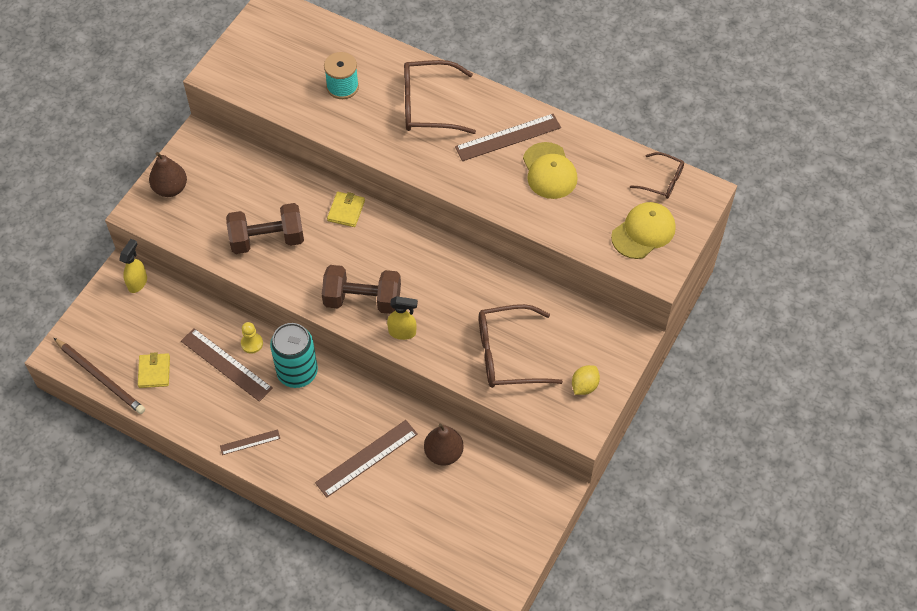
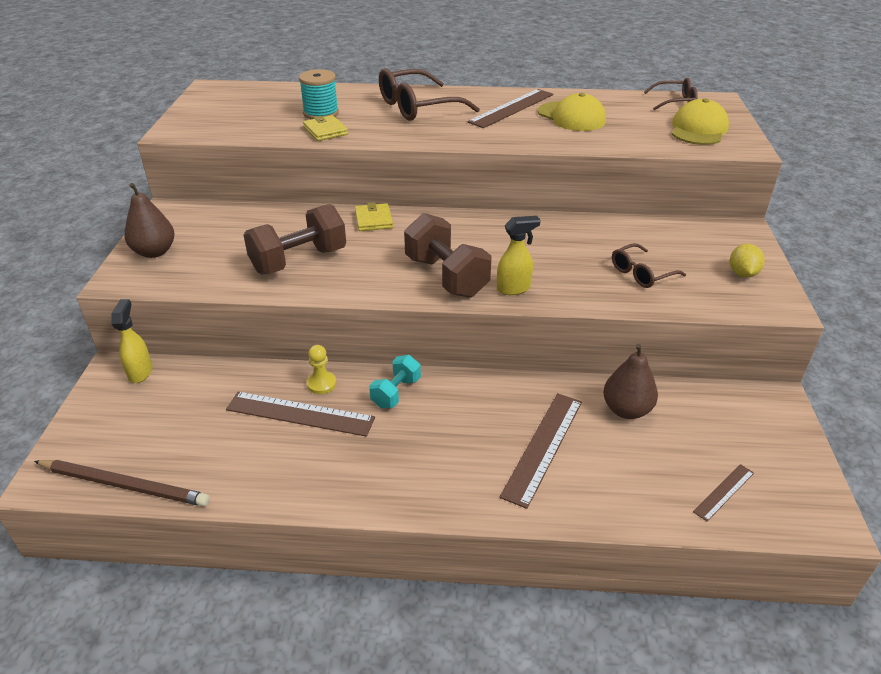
camera: 25 degrees left, 20 degrees down
(154, 372) = (203, 453): yellow wallet -> yellow wallet (325, 131)
(250, 442) = (381, 484): brown ruler -> brown ruler (724, 492)
(297, 372) = (396, 392): turquoise can -> turquoise dumbbell
(362, 300) = (446, 277): brown dumbbell -> brown dumbbell turned 75 degrees clockwise
(507, 354) = (641, 273): brown glasses -> brown glasses, size x0.57

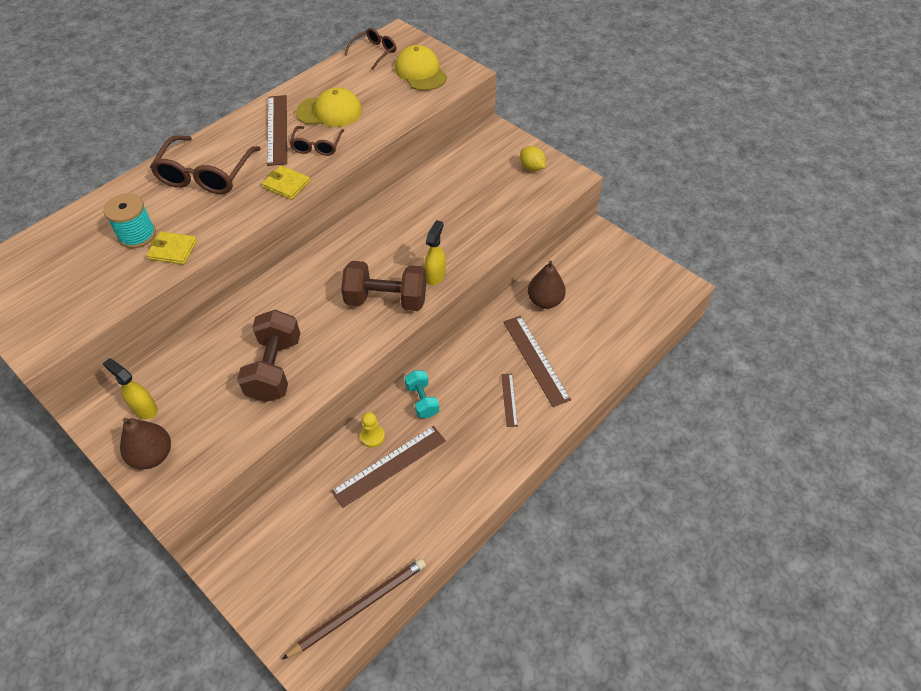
camera: 50 degrees left, 15 degrees up
(140, 372) = (242, 544): yellow spray bottle -> yellow spray bottle (144, 409)
(373, 220) = (272, 294): yellow wallet -> yellow wallet (286, 184)
(641, 273) = (485, 208): brown glasses -> brown glasses (317, 146)
(724, 492) = (633, 309): brown ruler -> brown ruler (509, 399)

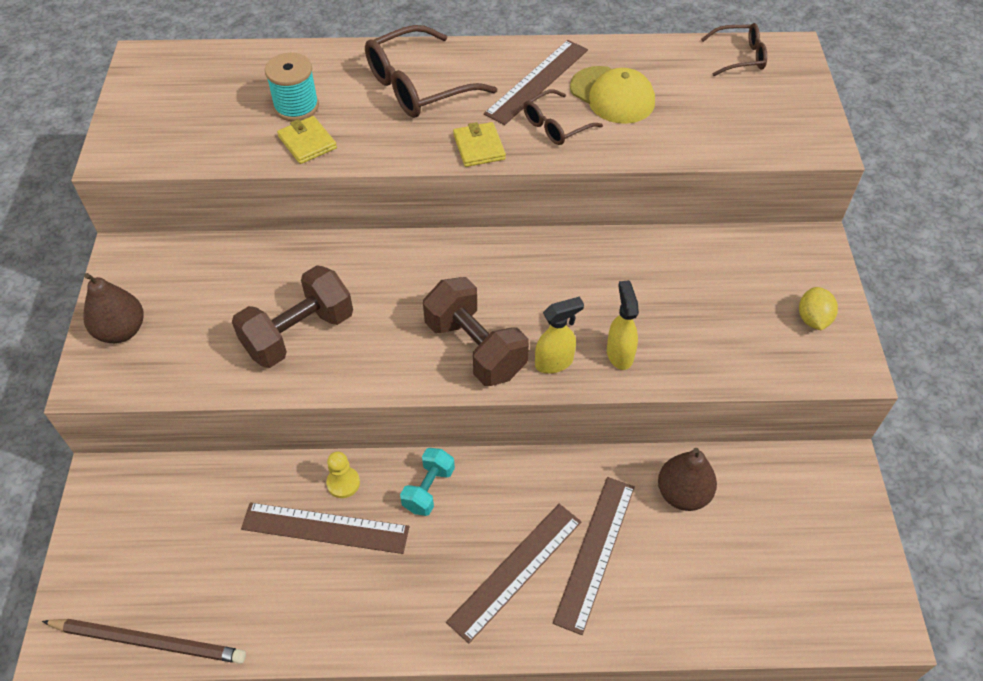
camera: 45 degrees right, 0 degrees up
(144, 409) = (162, 281): yellow spray bottle -> yellow spray bottle (619, 354)
(420, 72) = (767, 112): yellow cap -> none
(509, 399) = (515, 570): brown ruler -> brown ruler, size x1.88

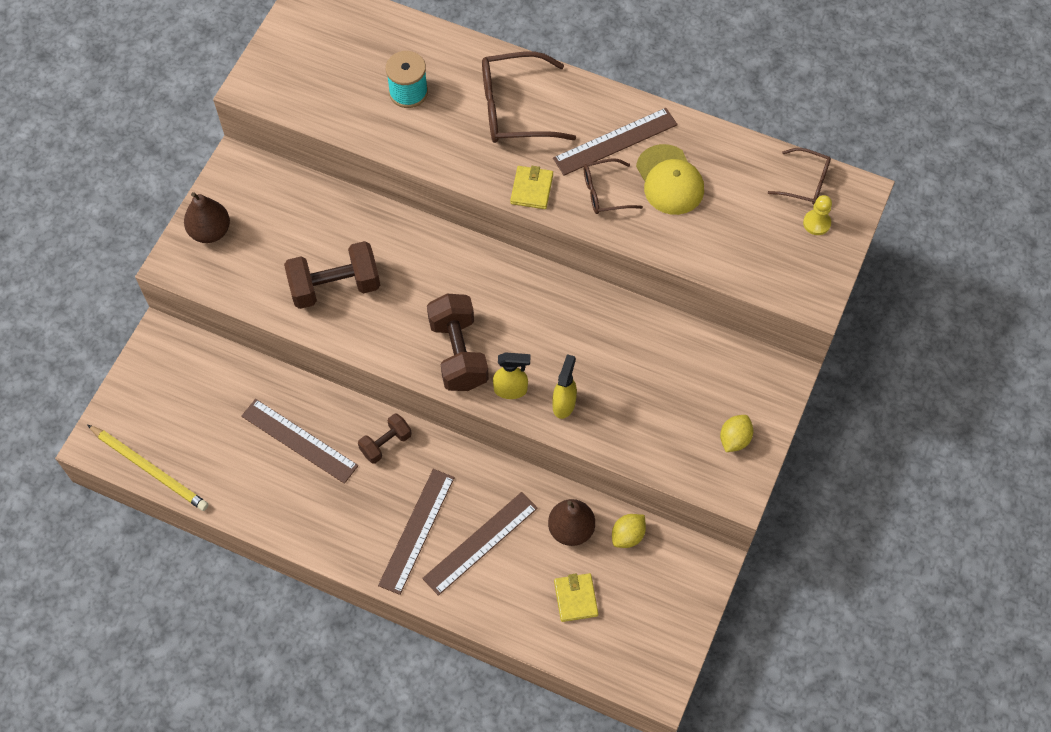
camera: 25 degrees right, 10 degrees up
(149, 642) = (150, 469): brown pencil -> yellow pencil
(307, 142) = (401, 132): yellow wallet -> yellow wallet (575, 598)
(343, 483) = (327, 412): yellow pawn -> yellow pawn (816, 223)
(428, 489) = (386, 444): turquoise dumbbell -> brown dumbbell
(515, 570) = (416, 530): brown ruler -> brown ruler turned 45 degrees counterclockwise
(745, 474) = (628, 535): none -> yellow lemon

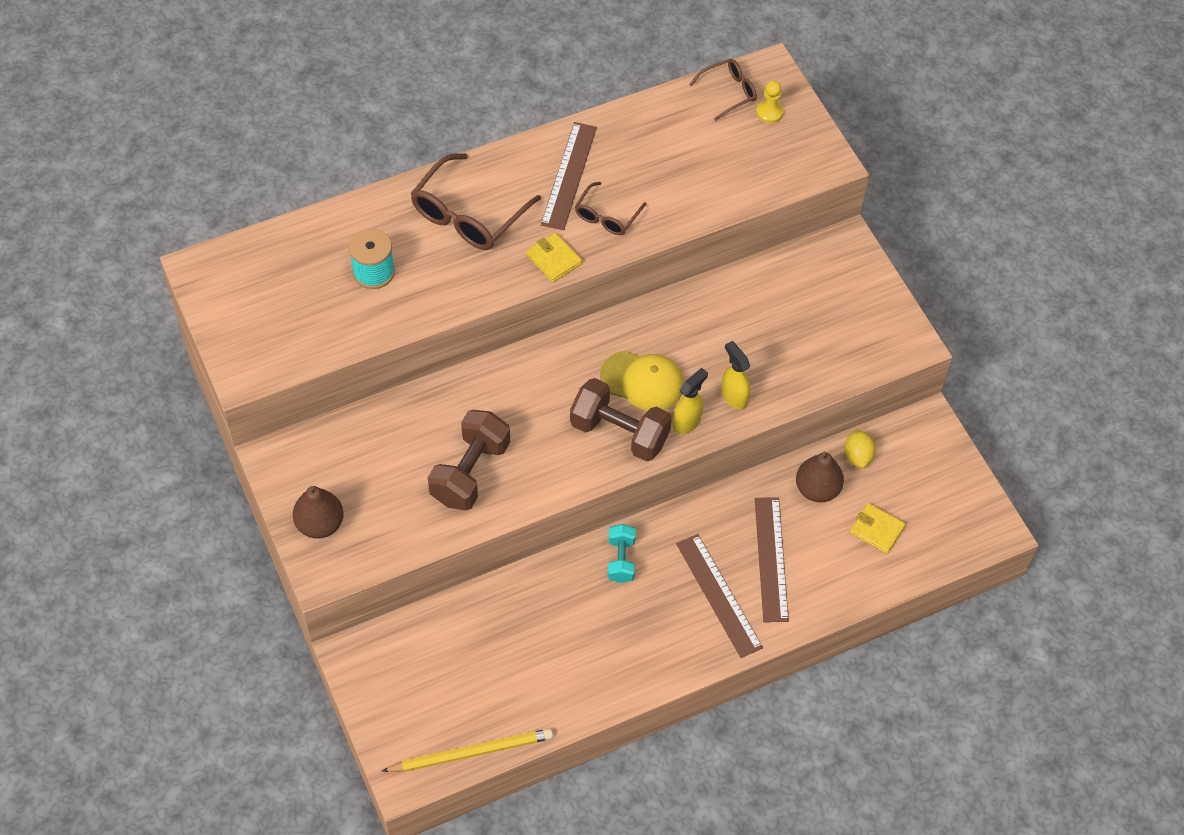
camera: 50 degrees left, 5 degrees down
(299, 441) = (556, 620): brown ruler -> none
(386, 444) = (621, 560): brown dumbbell -> turquoise dumbbell
(669, 180) = (639, 169): yellow cap -> yellow cap (642, 381)
(734, 439) = (869, 313): yellow lemon -> none

